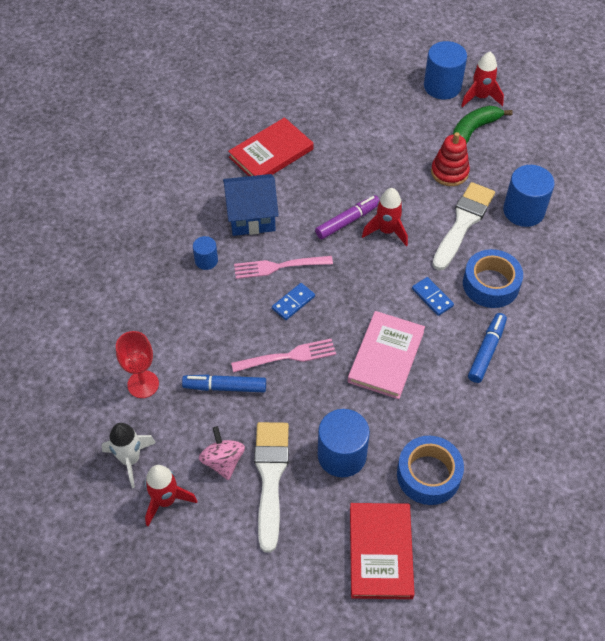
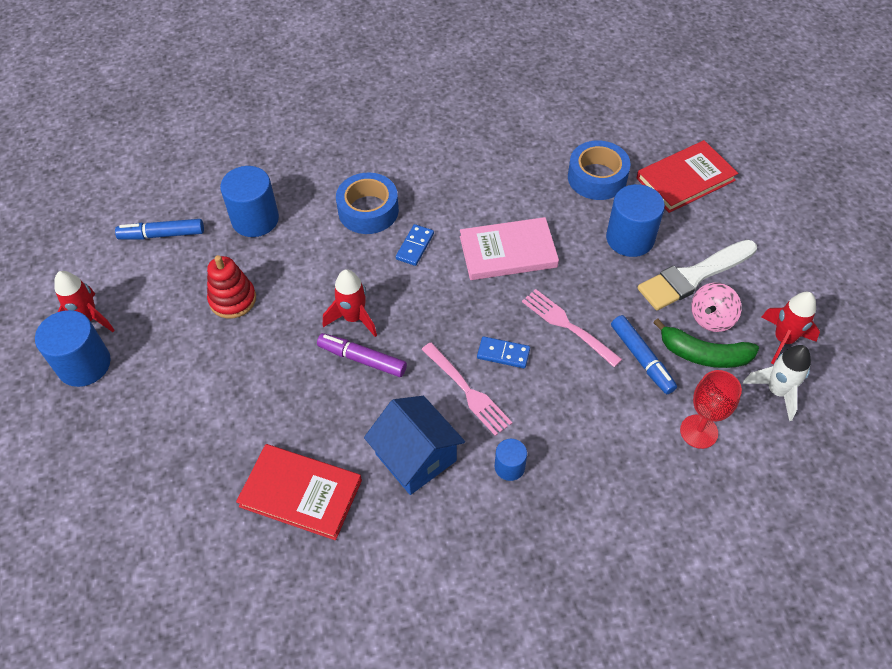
camera: 120 degrees left, 0 degrees up
(463, 223) = (301, 260): white brush -> none
(473, 130) = (151, 304): green banana -> green banana (703, 354)
(486, 351) = (447, 186): blue marker -> blue marker (162, 235)

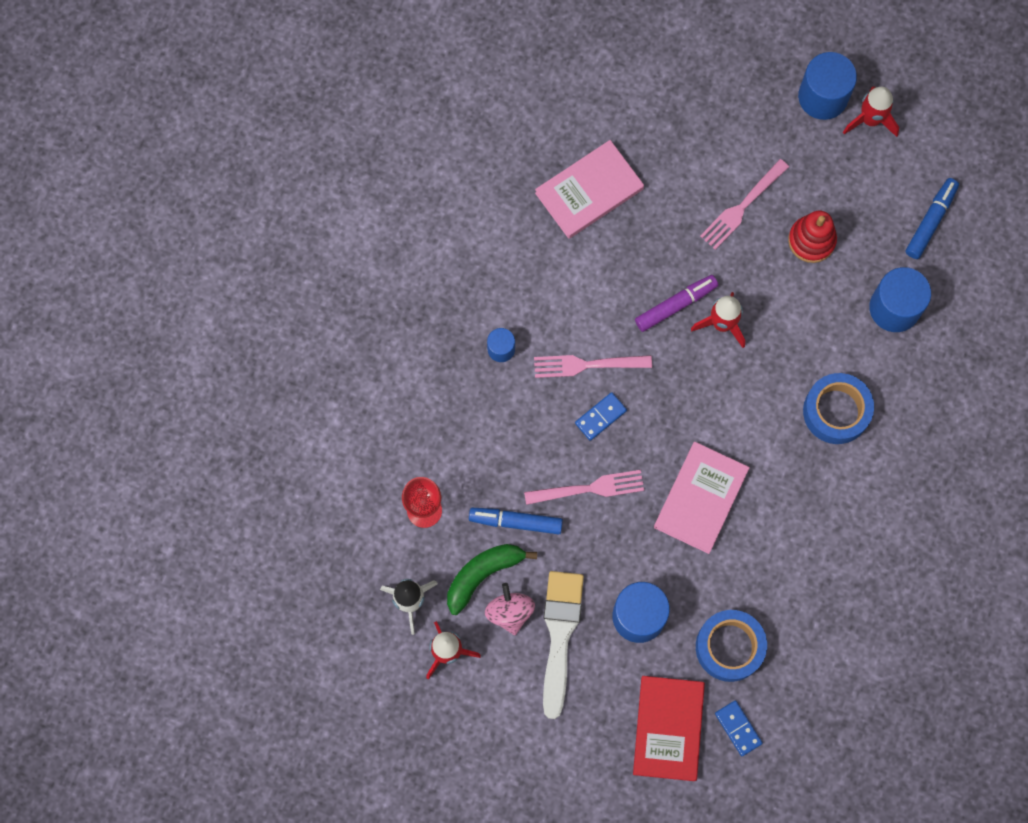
camera: 125 degrees right, 20 degrees up
(234, 364) = (742, 207): none -> pink fork
(301, 493) = (589, 191): red book -> pink book
(415, 246) = (764, 423): blue domino -> blue domino (738, 728)
(416, 457) = (558, 288): blue house -> none

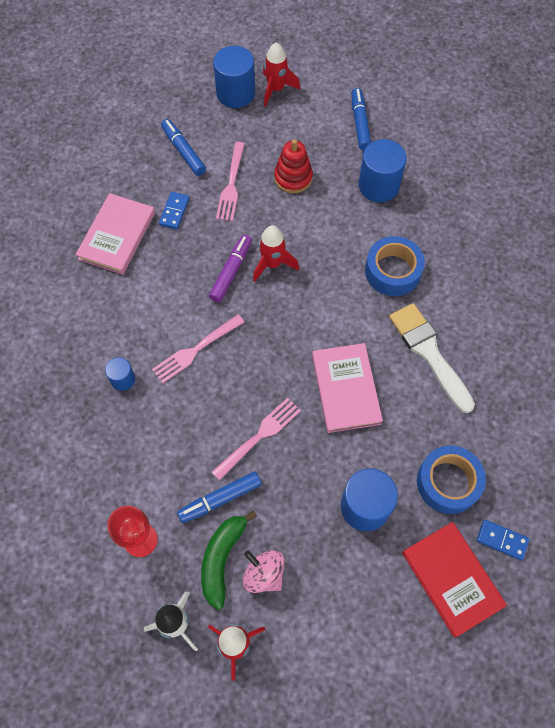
camera: 35 degrees left, 10 degrees down
(560, 635) = (316, 565): white brush -> white brush (429, 353)
(600, 417) = (231, 379): blue domino -> blue domino (174, 212)
(719, 134) = (183, 151): none -> blue marker

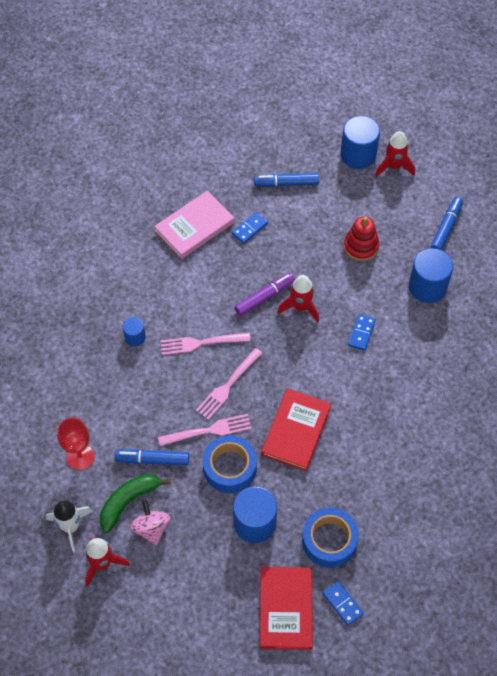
camera: 30 degrees right, 5 degrees down
(183, 151) = (286, 183): blue marker -> blue marker turned 90 degrees counterclockwise
(231, 184) = (307, 228): pink fork -> pink fork (228, 386)
(345, 389) = (296, 431): pink book -> red book
(346, 260) = (361, 333): none -> blue domino
(392, 271) = (393, 361): blue tape -> blue tape (229, 467)
(429, 353) = (380, 438): white brush -> none

